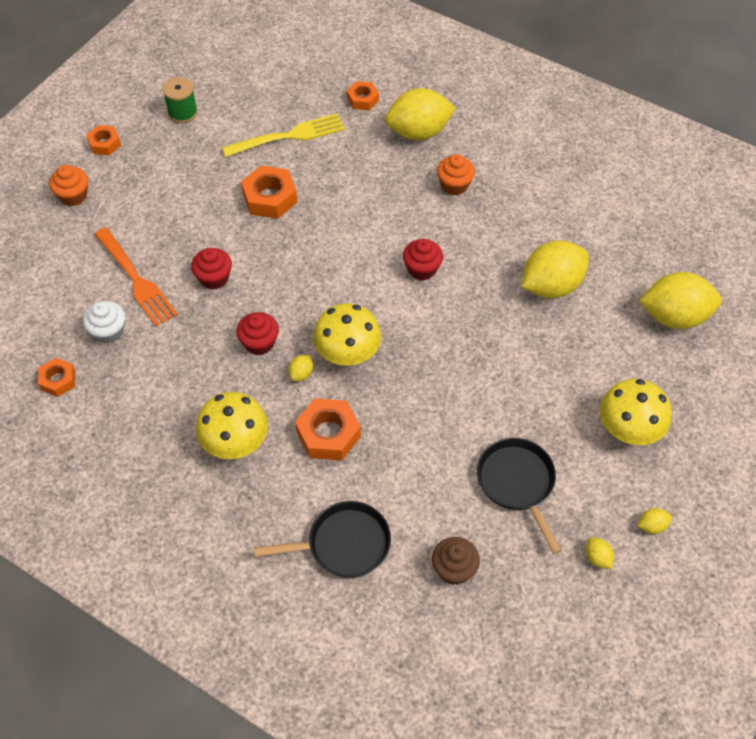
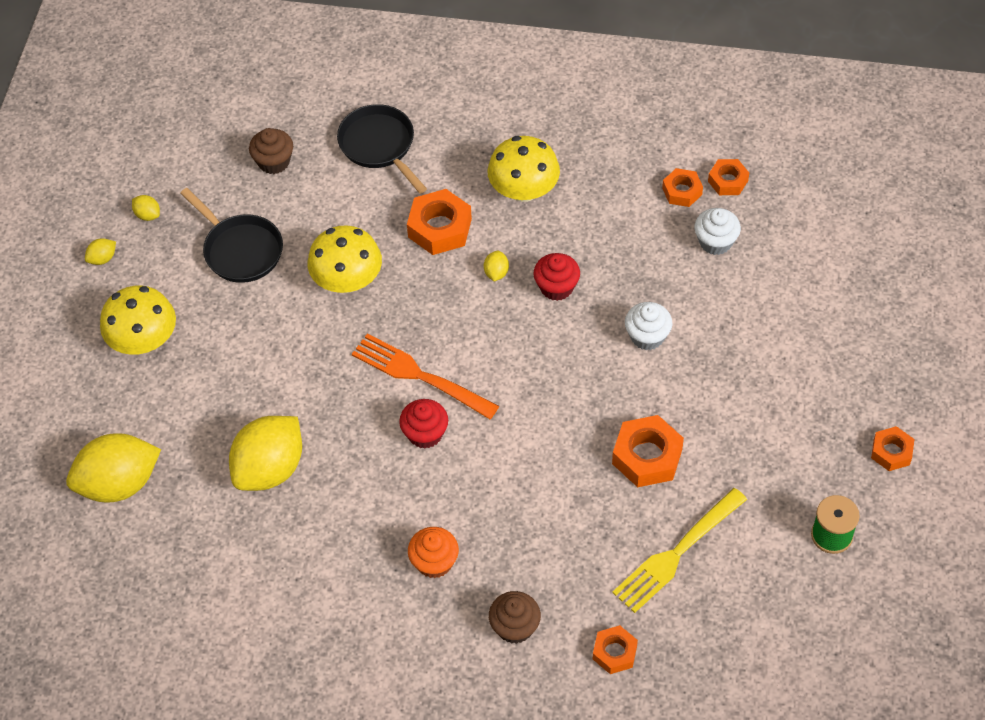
camera: 160 degrees right, 0 degrees up
(73, 196) = (871, 371): orange cupcake -> none
(102, 386) = (682, 191): none -> orange nut
(135, 279) = (729, 304): orange fork -> orange fork (420, 376)
(214, 278) = (647, 336): red cupcake -> white cupcake
(343, 544) = (379, 146): black pan -> black pan turned 90 degrees clockwise
(347, 352) = (461, 311): yellow mushroom -> yellow mushroom (347, 280)
(418, 132) = (515, 627): yellow lemon -> brown cupcake

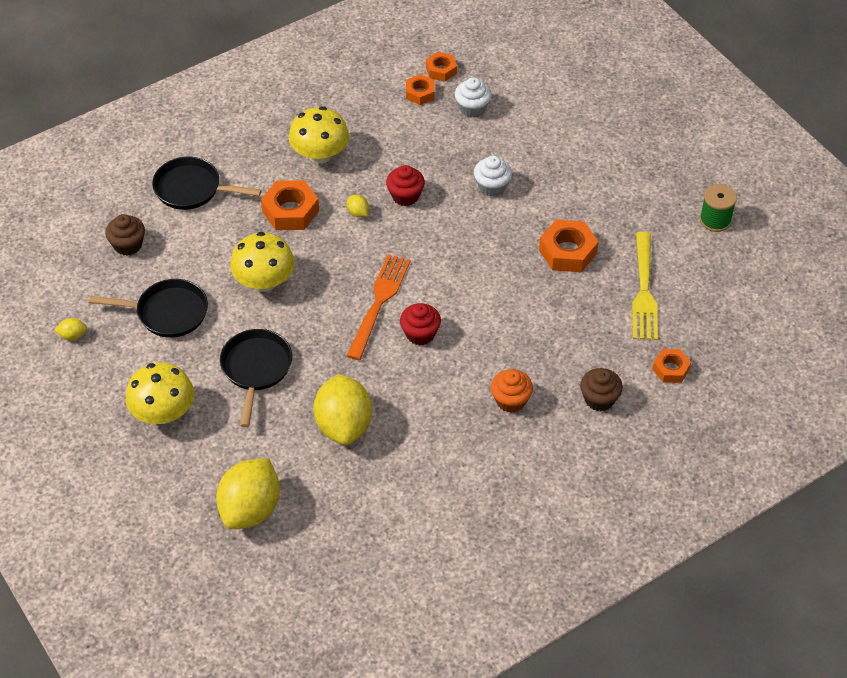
camera: 45 degrees left, 5 degrees down
(102, 258) = (71, 384): yellow lemon -> none
(255, 358) = (256, 369): none -> black pan
(420, 376) = (379, 303): orange fork -> orange fork turned 120 degrees clockwise
(891, 452) = (697, 154): orange nut -> none

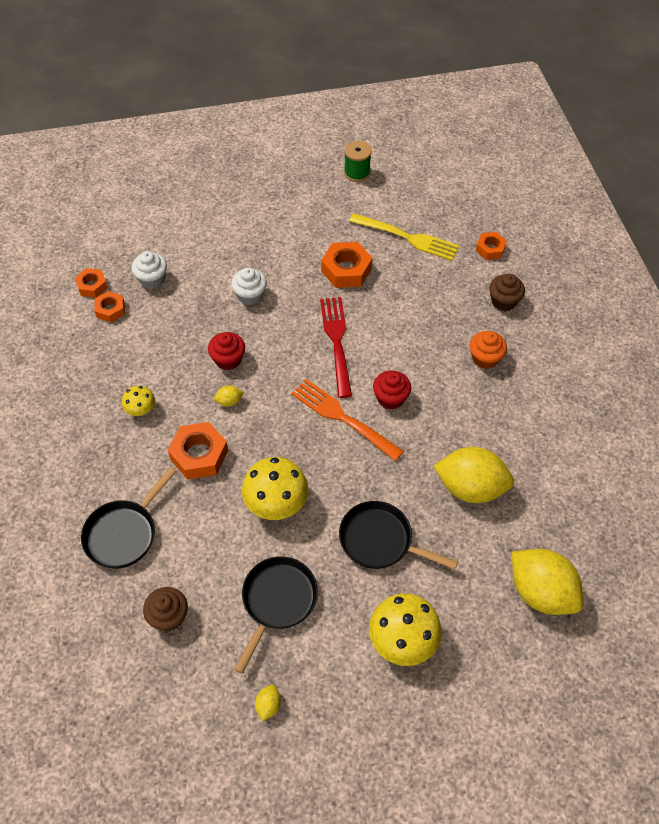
camera: 70 degrees left, 5 degrees up
(320, 154) = (140, 409): yellow mushroom -> yellow mushroom, size x0.54
(468, 272) = (337, 342): none -> red fork

